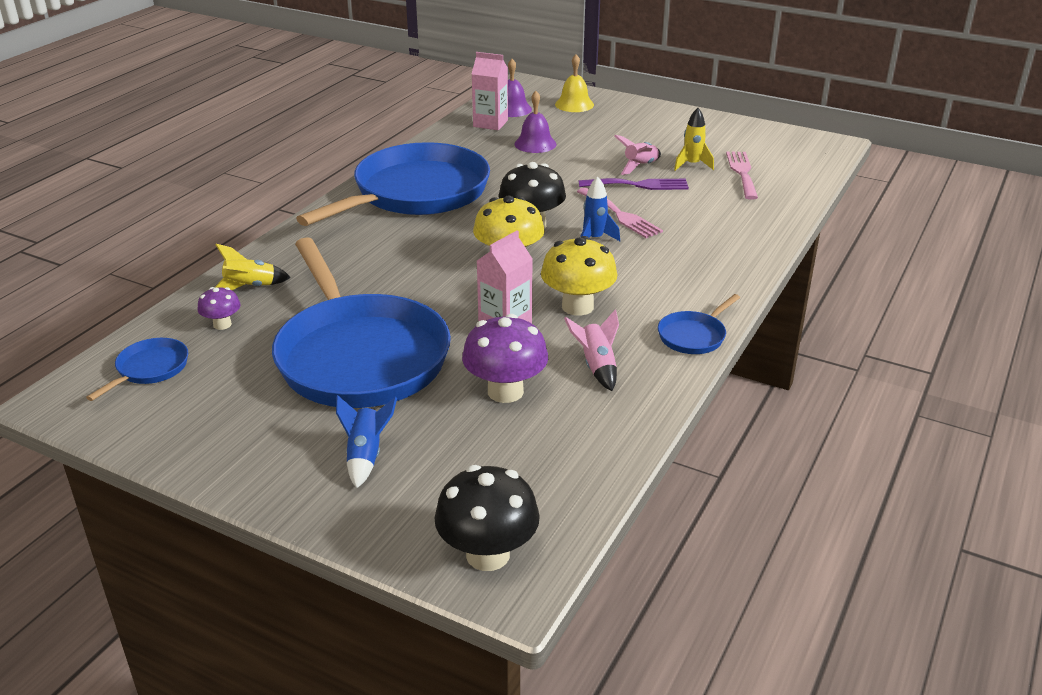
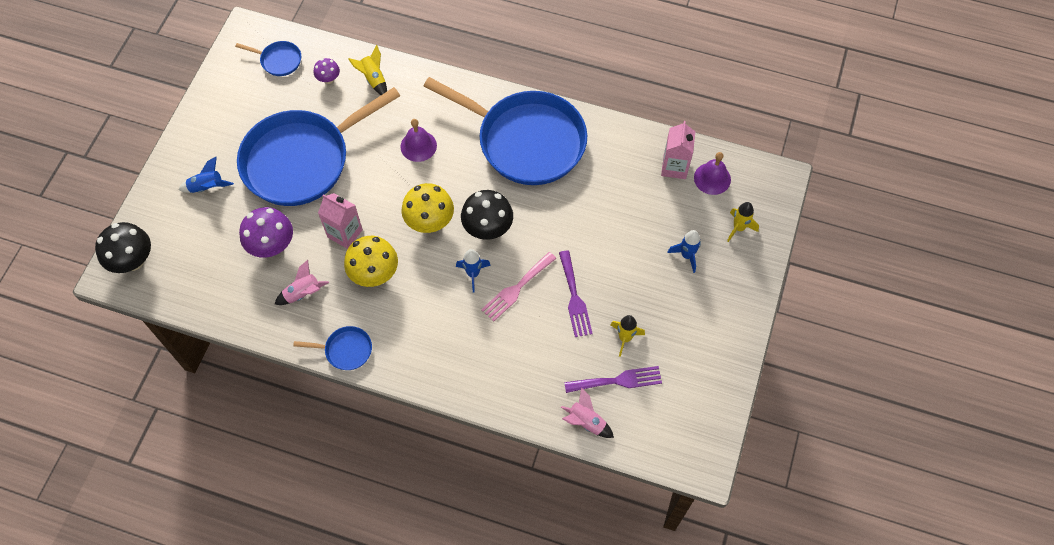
camera: 80 degrees right, 30 degrees up
(535, 144) = (639, 208): purple bell -> purple bell (418, 146)
(574, 104) = (738, 228): yellow bell -> yellow rocket
(599, 128) = (686, 255): none -> blue rocket
(640, 167) = (611, 296): pink rocket -> pink rocket (586, 422)
(693, 336) = (345, 350): blue pan -> blue pan turned 150 degrees clockwise
(742, 173) = (618, 380): pink fork -> purple fork

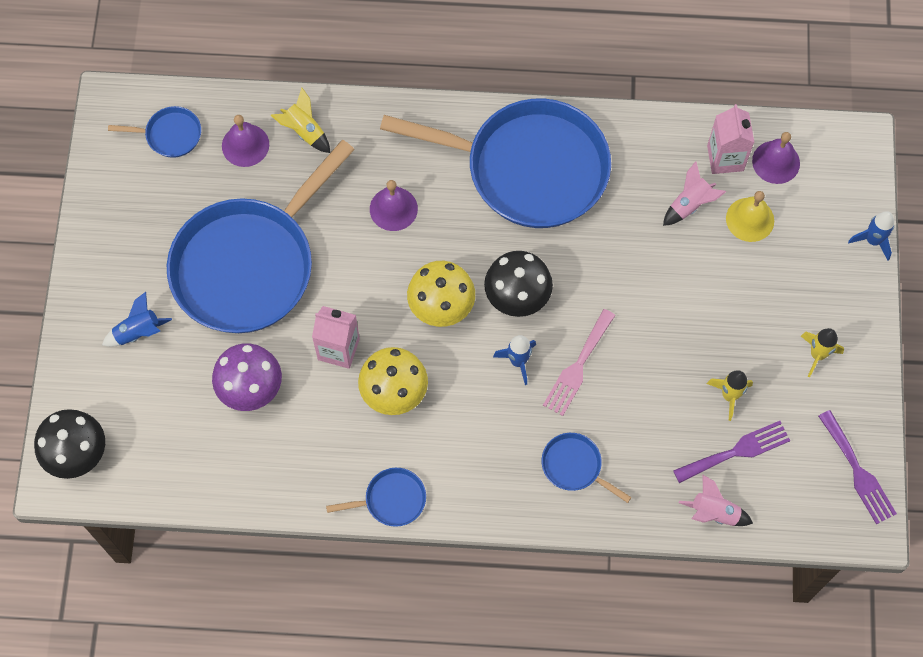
camera: 15 degrees left, 5 degrees up
(303, 293) = (312, 441): pink rocket -> pink rocket (690, 204)
(328, 79) = (245, 145): purple mushroom -> purple bell
(490, 360) = (574, 466): none -> blue pan
(574, 298) = (652, 360): purple fork -> purple fork (858, 471)
(680, 214) = (750, 219): none -> yellow bell
(686, 255) = (773, 271): blue rocket -> blue rocket (873, 241)
(738, 228) = (826, 219): yellow rocket -> yellow rocket (817, 355)

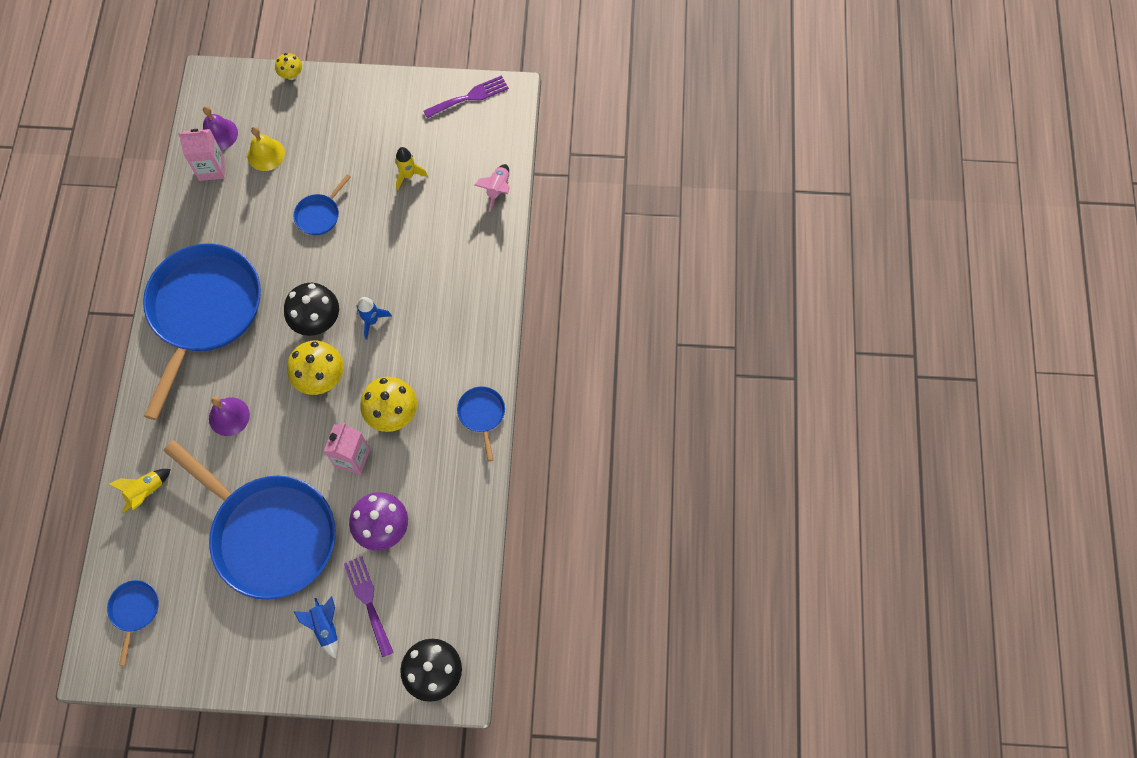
camera: 90 degrees left, 0 degrees up
(245, 145) = (153, 542): purple bell -> none
(574, 466) = (459, 282): blue pan -> blue pan (319, 214)
(578, 366) = (378, 278): pink fork -> none
(690, 204) = (249, 195): pink rocket -> none
(736, 451) = (451, 173): purple fork -> purple fork (368, 601)
(817, 355) = (379, 116): yellow rocket -> none
(873, 241) = (291, 75): blue rocket -> yellow mushroom

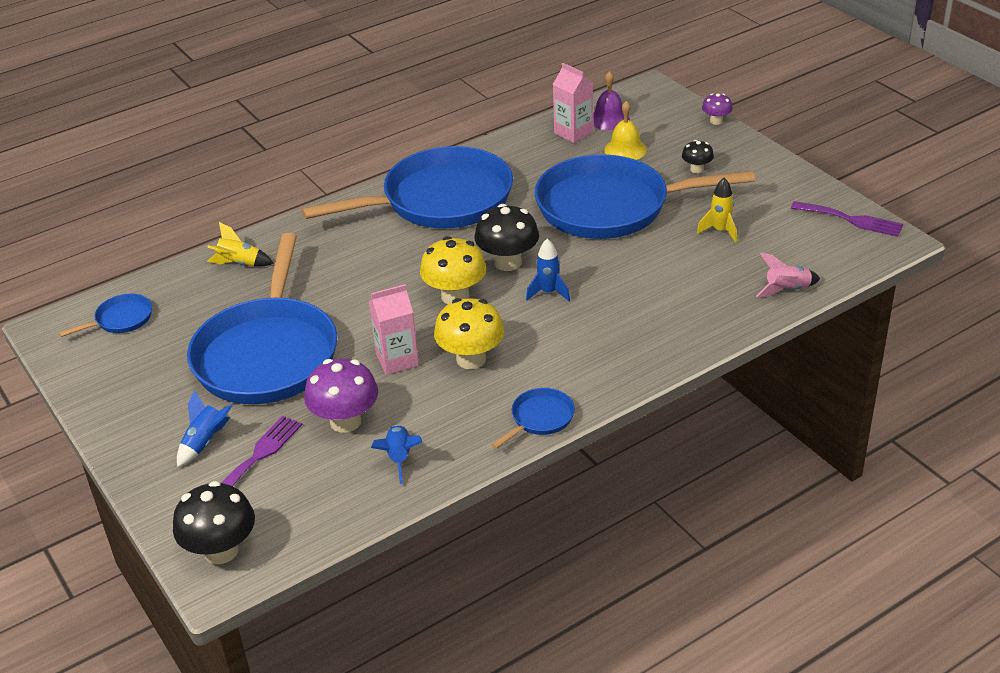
camera: 55 degrees right, 30 degrees down
(229, 416) = (358, 267): purple bell -> none
(291, 75) = (716, 121): yellow mushroom -> purple mushroom
(319, 214) = (610, 206): blue pan -> blue pan, size x2.49
(332, 132) = (697, 169): none -> black mushroom
(444, 518) = (399, 458): none -> blue rocket

